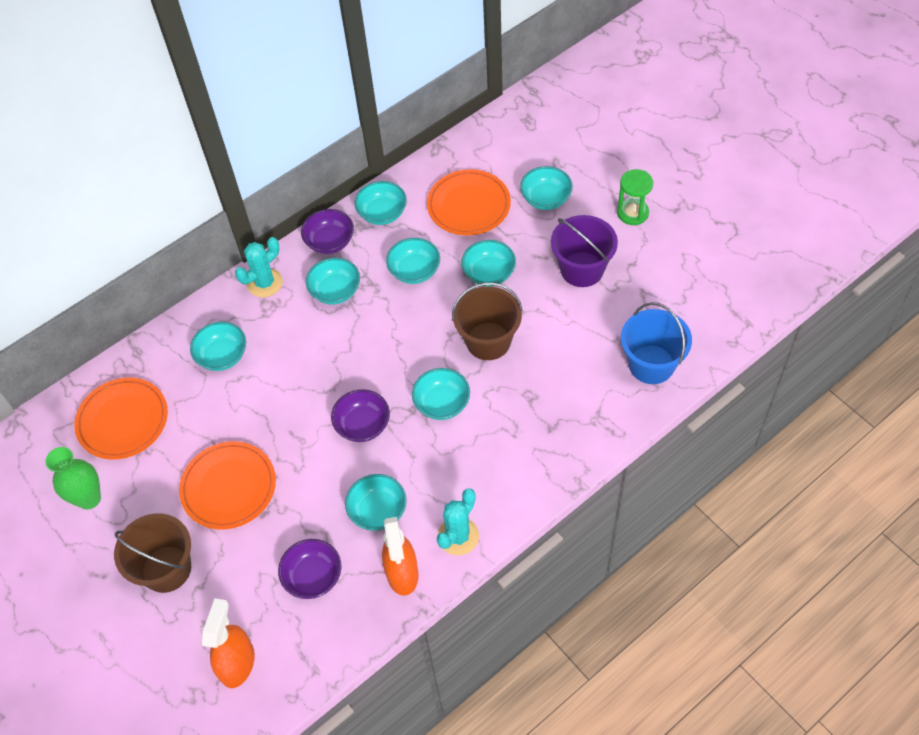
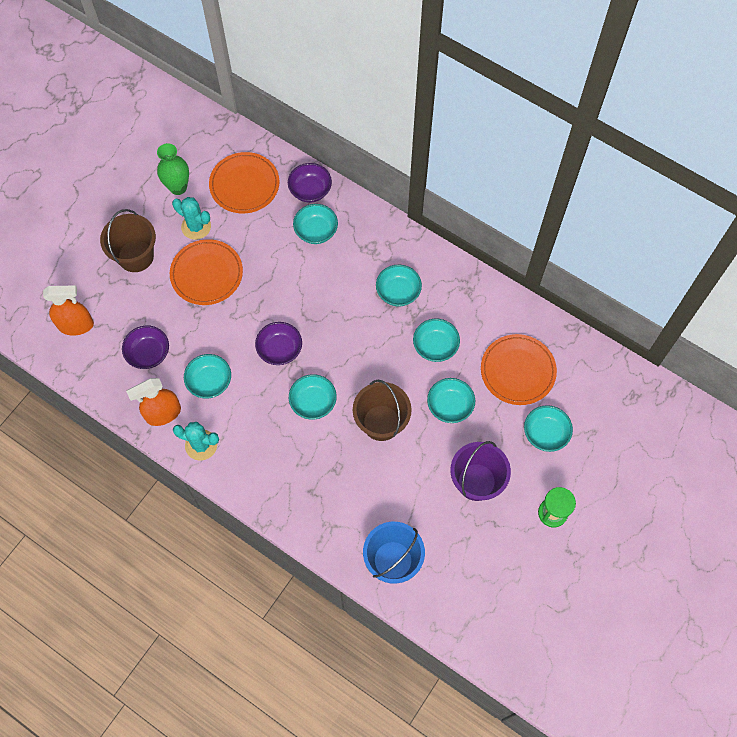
camera: 70 degrees right, 10 degrees up
(265, 283) = (391, 238): turquoise cactus -> turquoise cactus (196, 227)
(330, 242) = (446, 273): purple bowl -> purple bowl (310, 190)
(382, 213) = (487, 304): turquoise bowl -> none

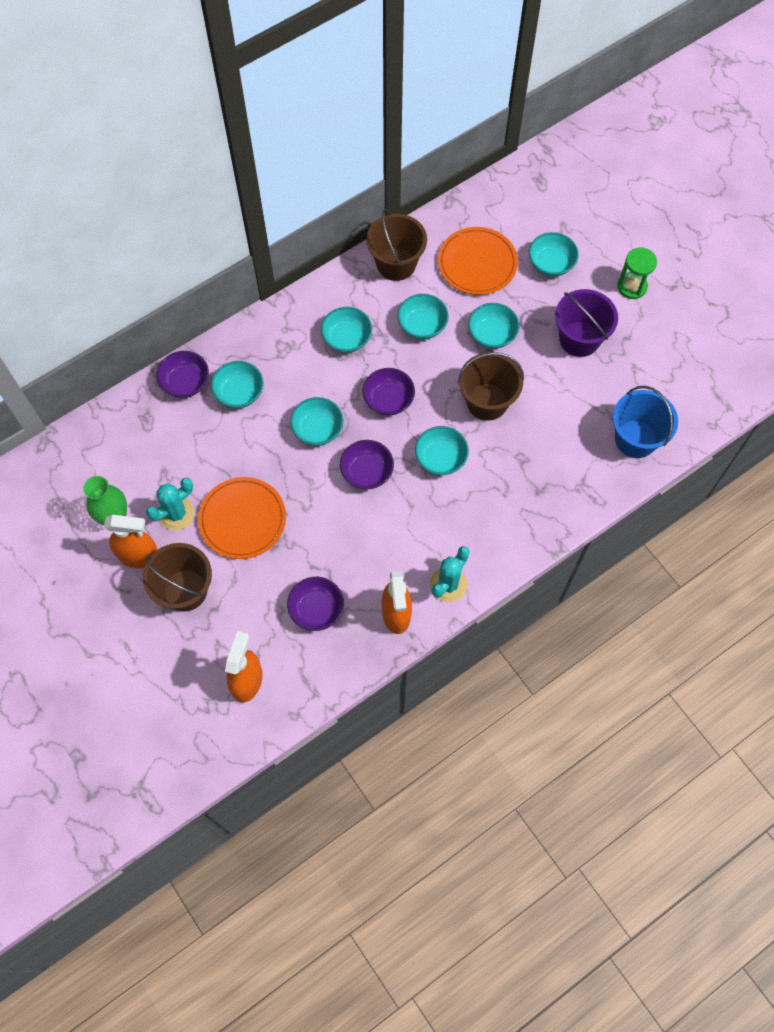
camera: 70 degrees left, 0 degrees up
(153, 215) = (139, 555): none -> orange spray bottle
(209, 382) = (377, 554): turquoise bowl -> turquoise bowl (318, 429)
(244, 185) = (146, 447): orange plate -> none
(352, 344) = (388, 400): none -> purple bowl
(488, 305) = (396, 264): none -> brown bucket

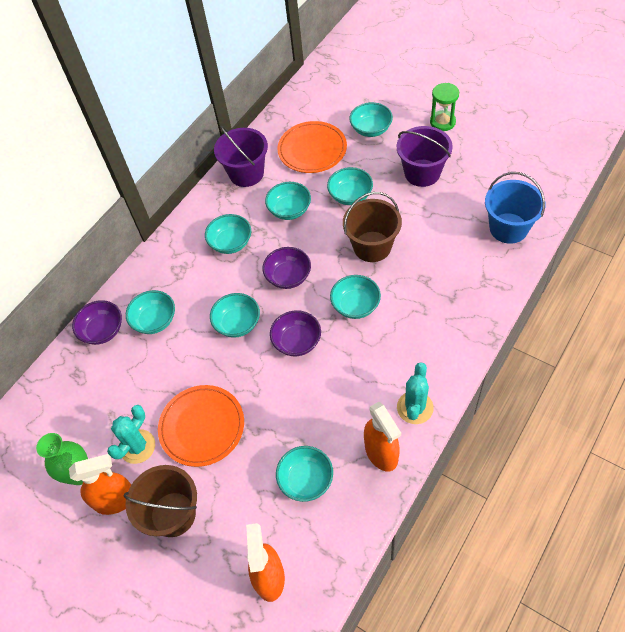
camera: 15 degrees left, 10 degrees down
(316, 609) = (306, 480): purple bowl -> turquoise bowl
(396, 264) = (246, 173): brown bucket -> purple bucket

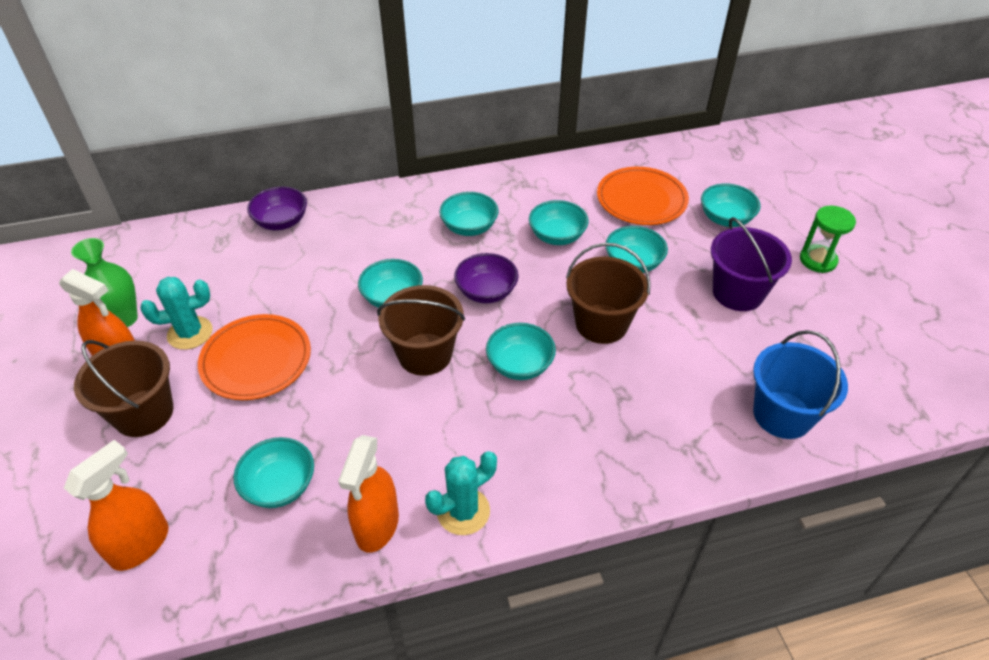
camera: 35 degrees right, 10 degrees down
(155, 320) = (329, 244): turquoise bowl -> none
(246, 173) = (553, 180): purple bucket -> none
(297, 342) = (425, 354): purple bowl -> brown bucket

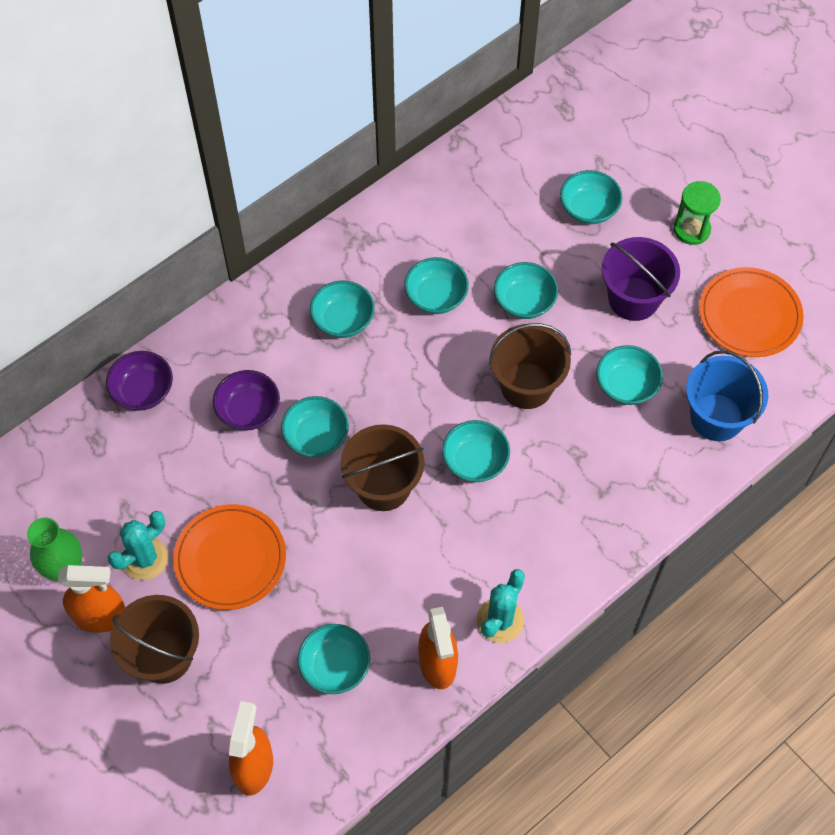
camera: 25 degrees left, 15 degrees up
(486, 292) = (402, 393): purple bowl -> purple bowl (248, 410)
(641, 200) = (497, 215): orange plate -> orange plate (749, 315)
(699, 356) = (626, 385): none -> turquoise bowl

